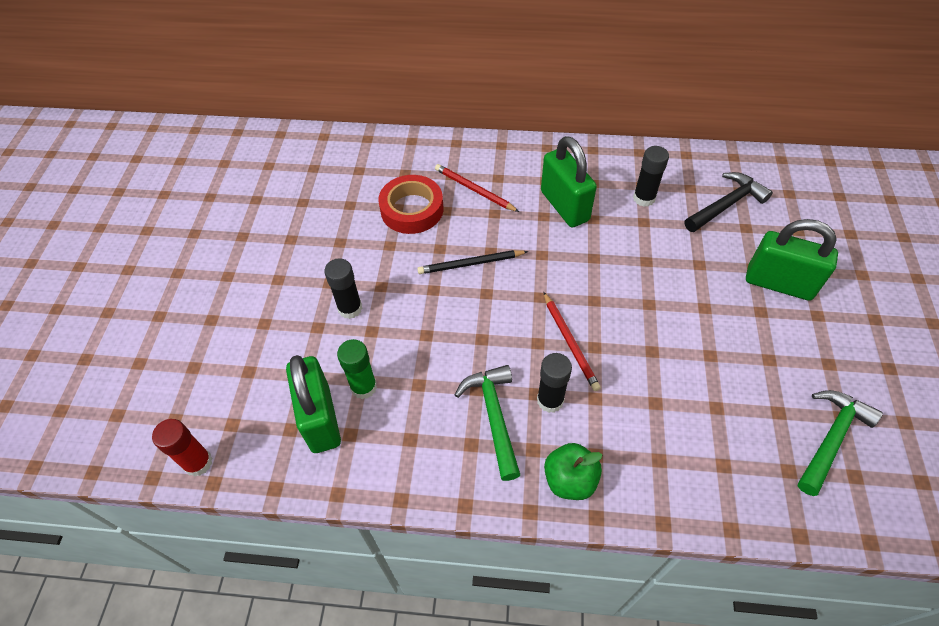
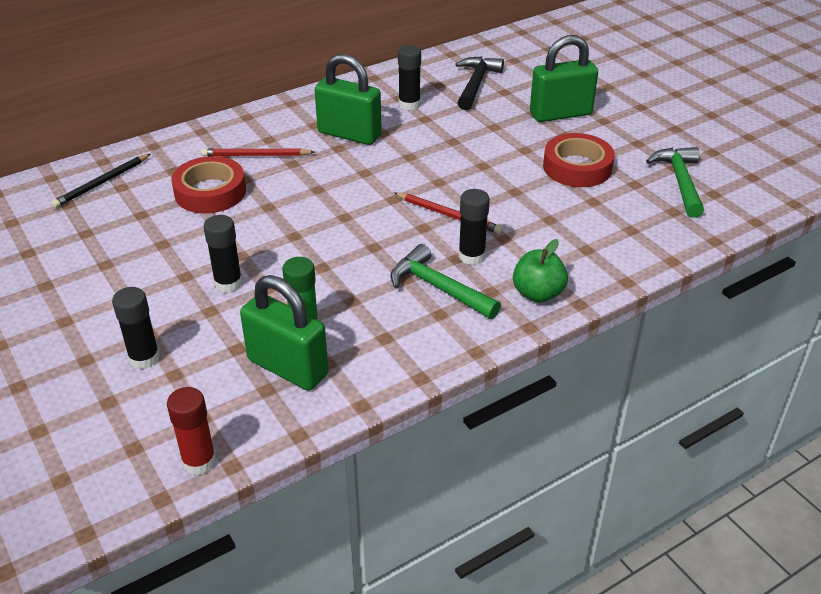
camera: 40 degrees left, 15 degrees down
(243, 343) = (144, 358): none -> black glue stick
(470, 264) = (309, 204): black pencil -> black pencil (102, 183)
(737, 358) = (577, 167): none -> red tape

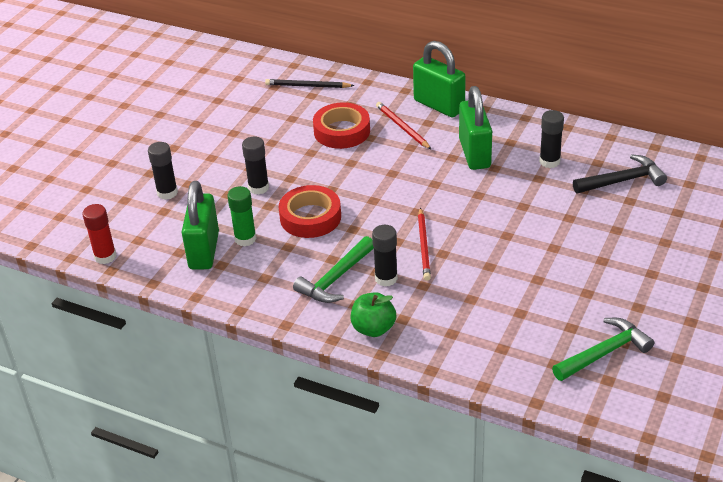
camera: 60 degrees right, 0 degrees up
(439, 288) = (336, 278): green hammer -> green hammer turned 150 degrees counterclockwise
(560, 114) = (632, 245): green padlock -> green padlock (439, 105)
(577, 167) = (560, 286): red tape -> red tape (310, 217)

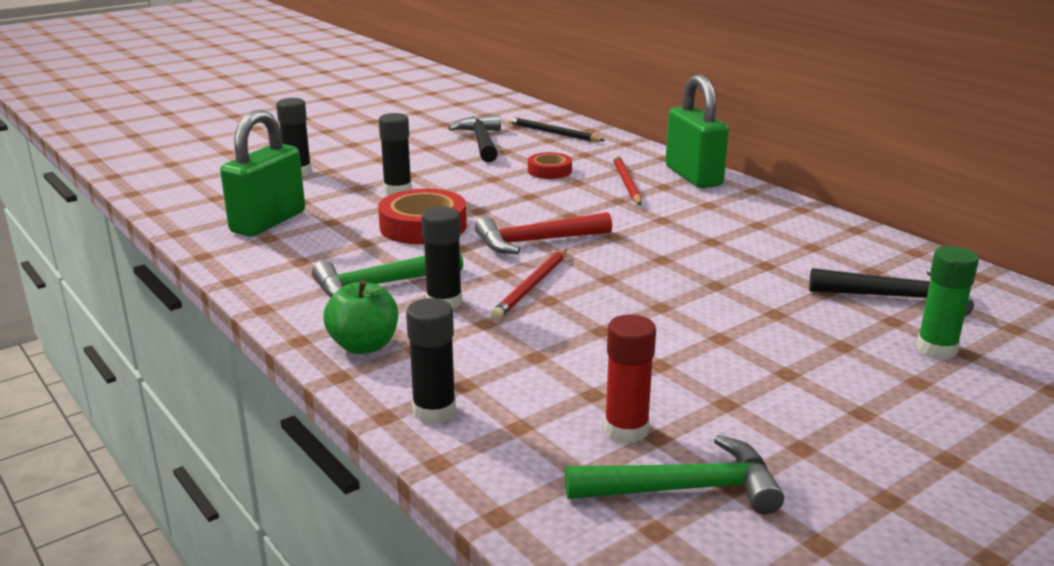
camera: 25 degrees right, 15 degrees down
(105, 256) = (165, 200): red glue stick -> red glue stick (626, 430)
(245, 239) = (326, 224): green glue stick -> green glue stick (936, 349)
(266, 114) = (481, 142): none -> black hammer
(342, 131) = (549, 171): red tape -> red tape, size x0.58
(393, 206) = (536, 241): none -> red hammer
(474, 153) = (697, 223): green padlock -> none
(549, 161) = (797, 253): black glue stick -> black glue stick (434, 411)

